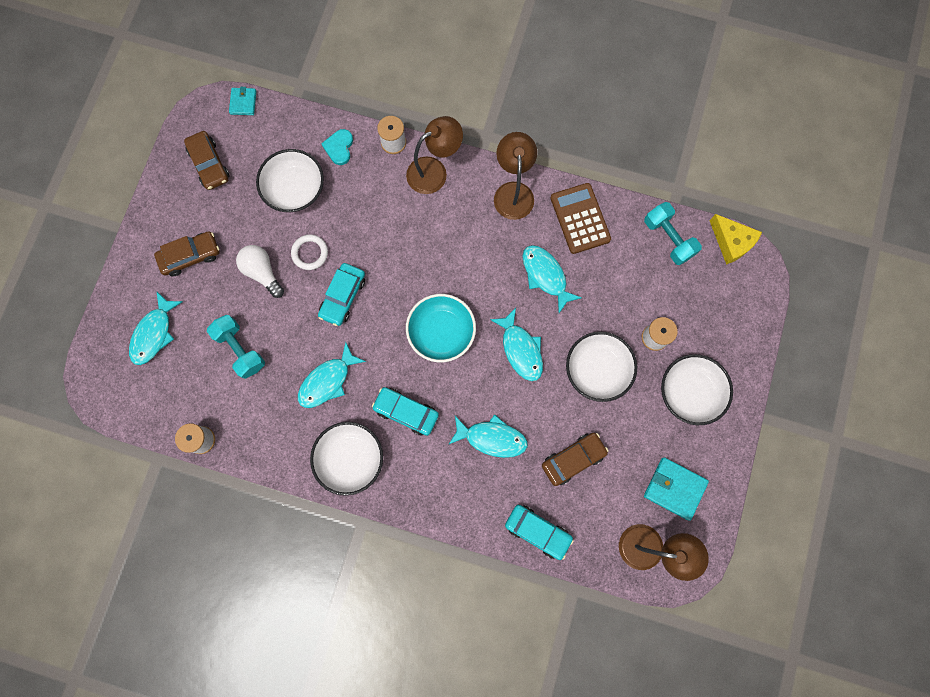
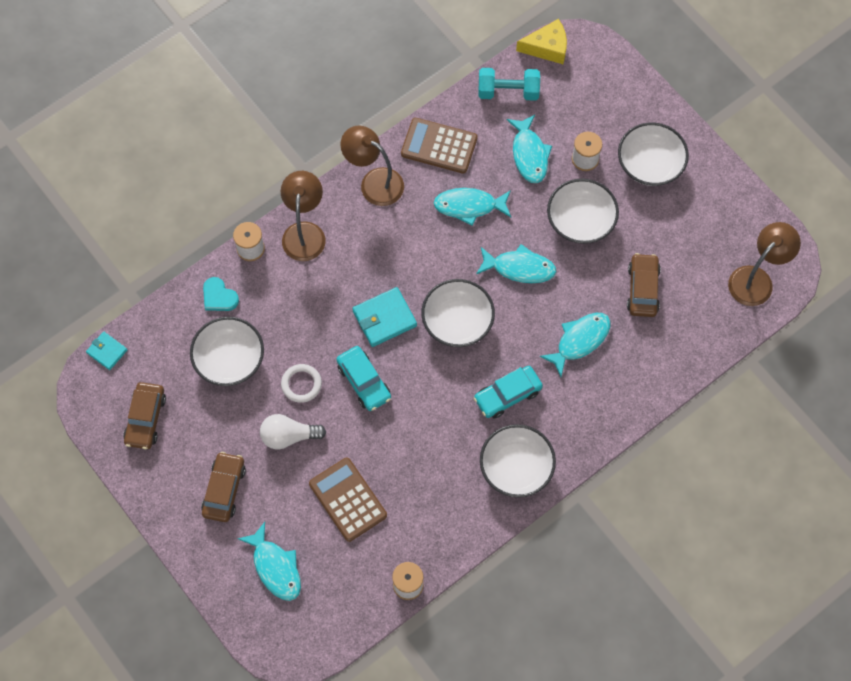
camera: 55 degrees left, 10 degrees down
(209, 164) = (145, 419): brown car -> brown car turned 90 degrees clockwise
(240, 349) = (348, 499): turquoise dumbbell -> brown calculator
(327, 381) = (432, 443): turquoise fish -> turquoise fish (529, 154)
(441, 332) = (457, 321): turquoise bowl -> white bowl
(537, 531) = (684, 356): turquoise car -> none
(674, 488) = (720, 229): turquoise wallet -> turquoise wallet (384, 318)

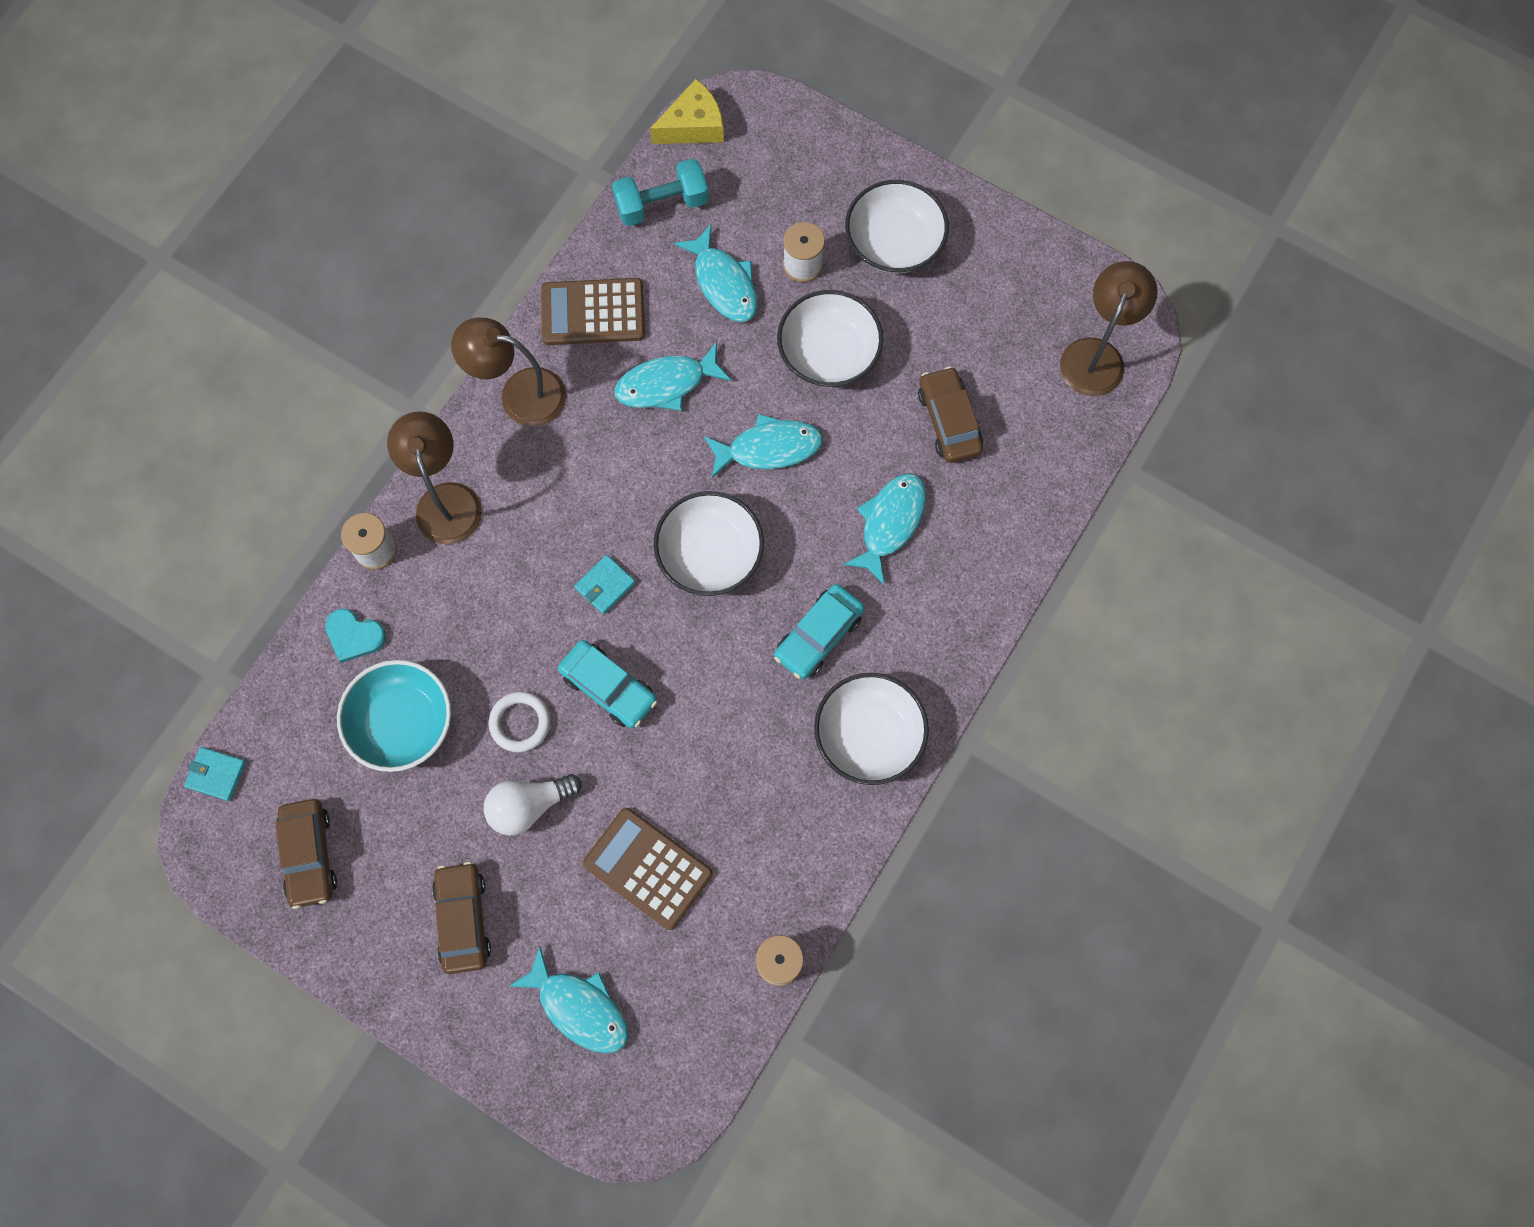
camera: 20 degrees left, 5 degrees up
(229, 359) = (402, 723): white bowl -> turquoise bowl
(384, 318) = (605, 585): turquoise wallet -> turquoise wallet, size x0.61

